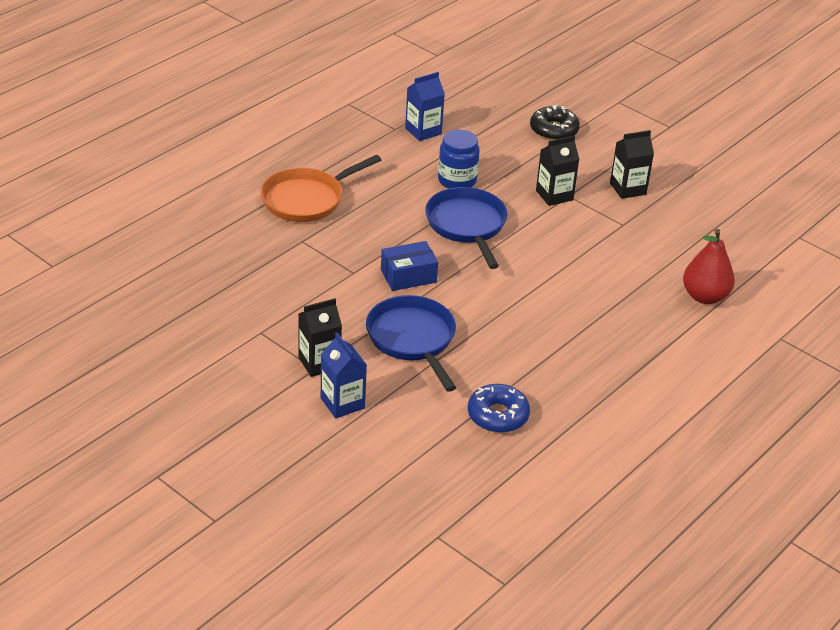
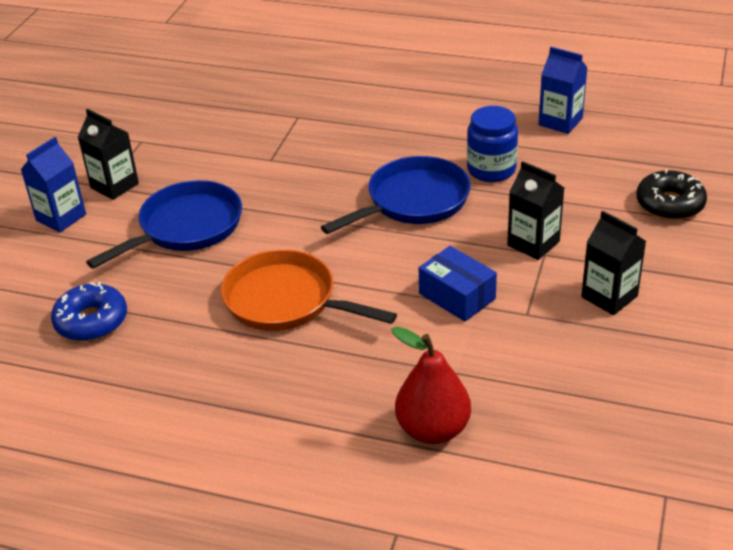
camera: 70 degrees right, 0 degrees up
(307, 199) = (367, 97): orange pan -> orange pan (287, 301)
(408, 276) = (290, 192): blue box -> blue box (457, 296)

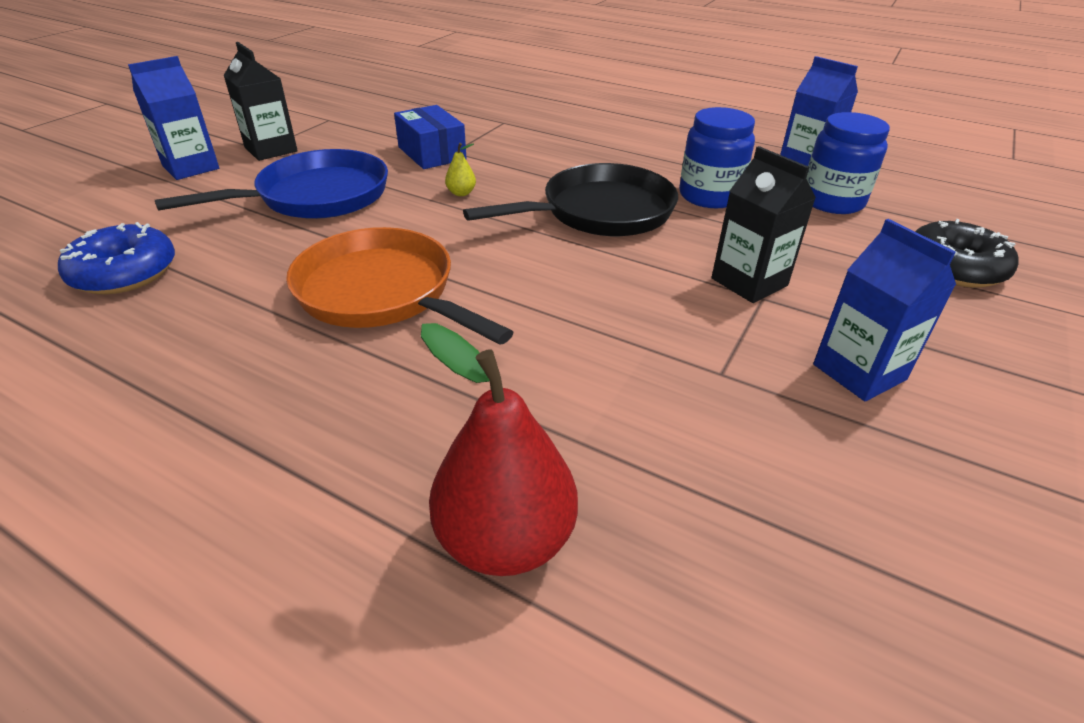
camera: 10 degrees right, 0 degrees up
(299, 202) = (461, 193): none -> yellow pear
(412, 201) = (599, 212): blue pan -> black pan
(457, 296) = (621, 329): blue box -> blue box (432, 153)
(583, 158) = (832, 201): none -> blue jar
(609, 296) = (859, 372): black carton -> blue carton

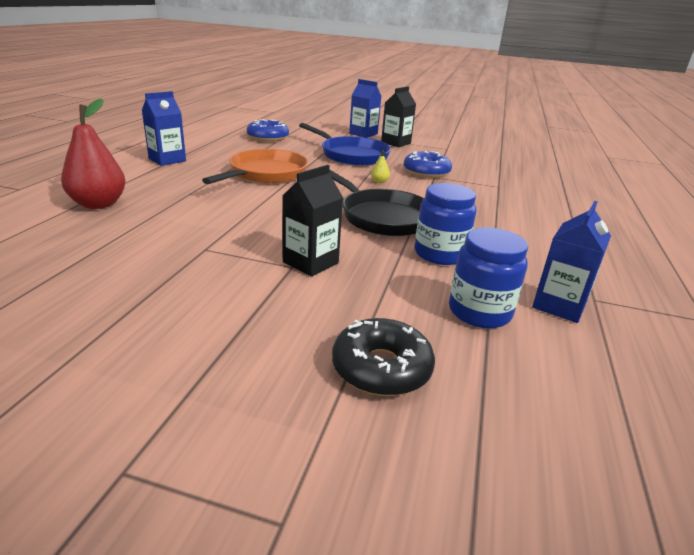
camera: 75 degrees right, 10 degrees down
(432, 153) = (426, 172): blue box -> blue donut
(859, 372) = (207, 293): blue carton -> blue carton (167, 160)

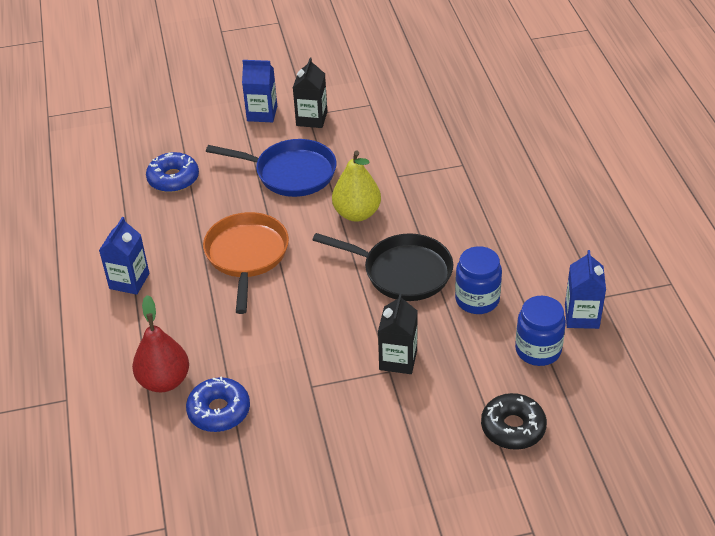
camera: 25 degrees left, 15 degrees up
(379, 182) = (357, 213): yellow pear -> yellow pear, size x2.43
(426, 172) = (384, 171): blue donut -> blue donut (219, 411)

